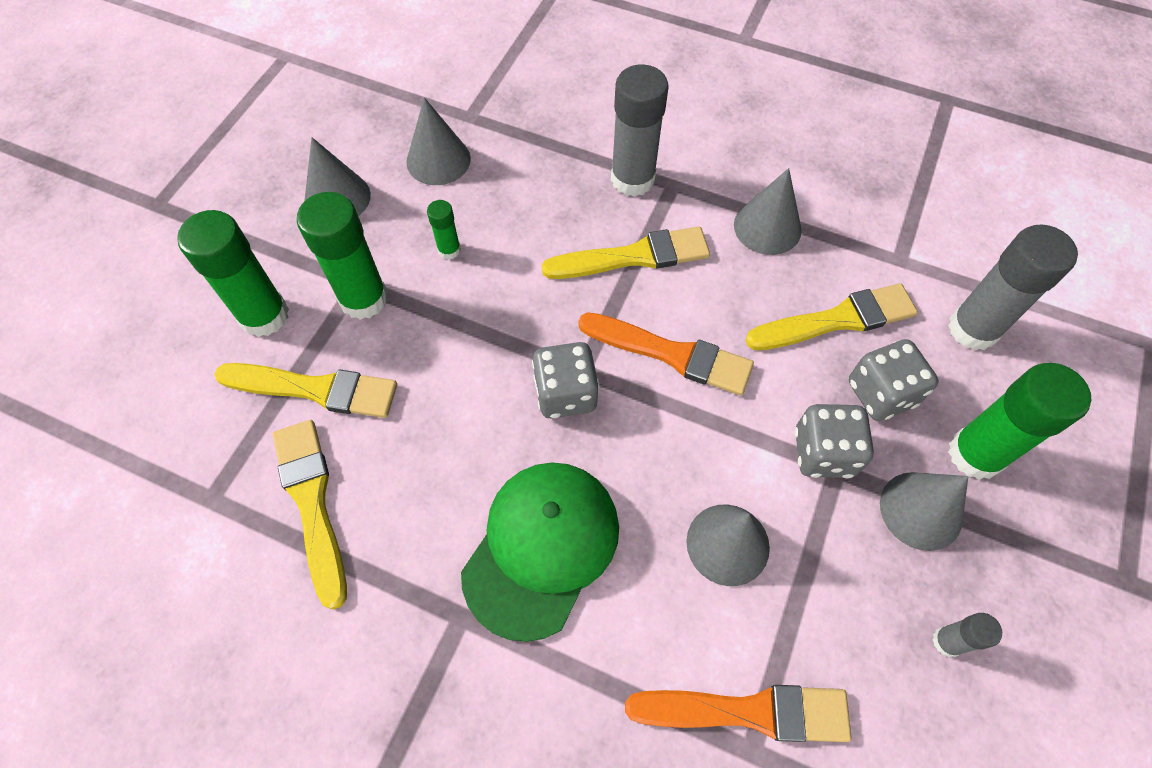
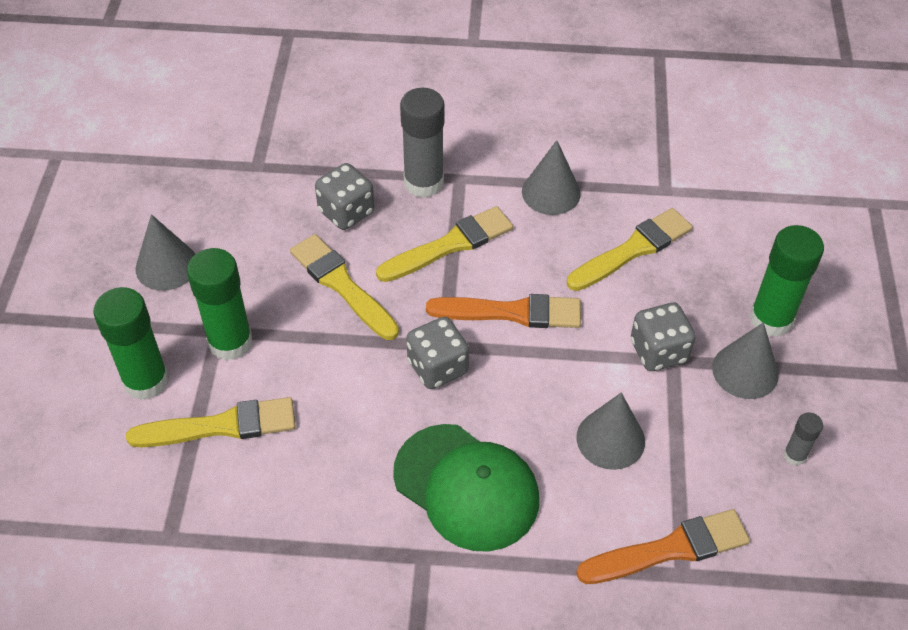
camera: 20 degrees left, 10 degrees down
(312, 503) = (260, 513): yellow brush -> yellow brush (342, 285)
(438, 160) = (245, 210): grey cone -> none
(449, 250) = (288, 282): green glue stick -> none
(541, 548) = (466, 487): green cap -> green cap turned 120 degrees clockwise
(881, 393) = (686, 295): grey dice -> grey dice (346, 212)
(973, 329) = (738, 228): grey glue stick -> none

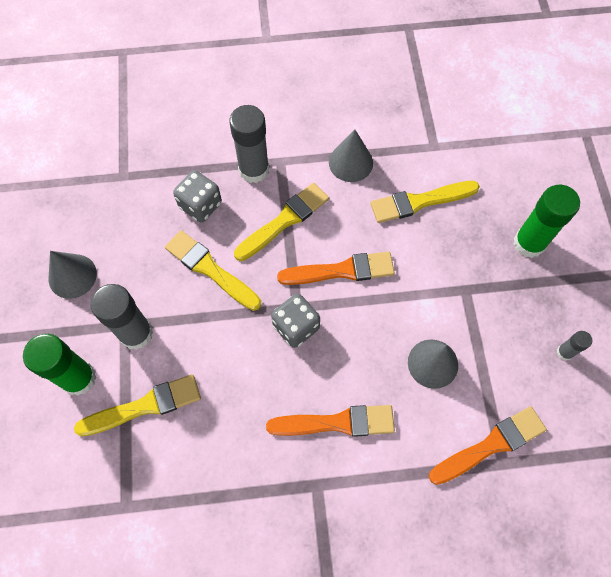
camera: 10 degrees left, 15 degrees up
(230, 342) = (136, 333): green glue stick -> grey glue stick
(466, 487) = (336, 423): green cap -> orange brush
(633, 250) = (420, 202): yellow brush -> yellow brush turned 150 degrees counterclockwise
(658, 351) = (454, 284): grey dice -> none
(745, 371) = (518, 289): grey cone -> none

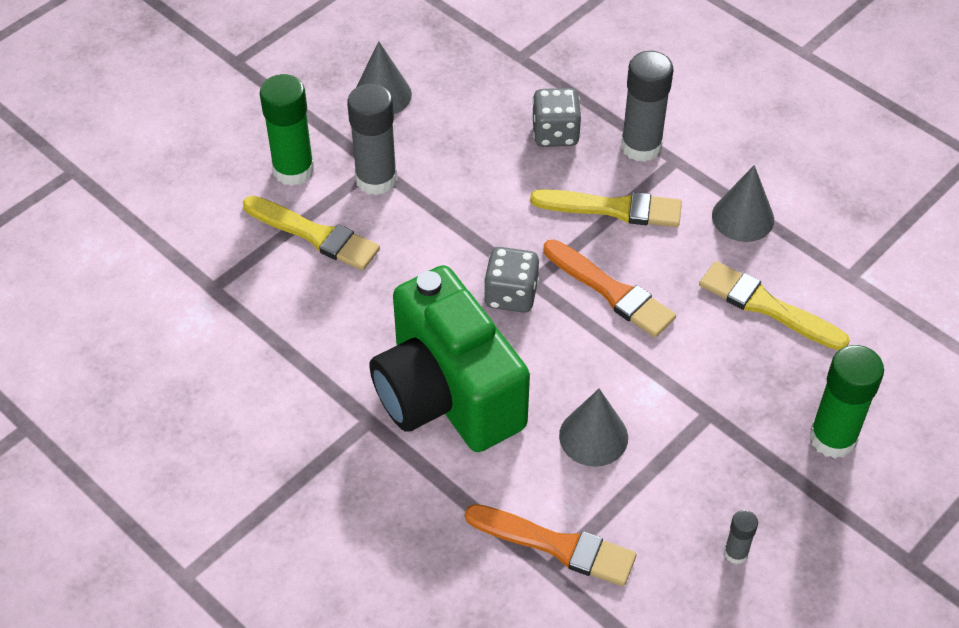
camera: 50 degrees right, 15 degrees down
(210, 269) = (498, 188): yellow brush -> none
(336, 423) = (447, 394): orange brush -> green camera

